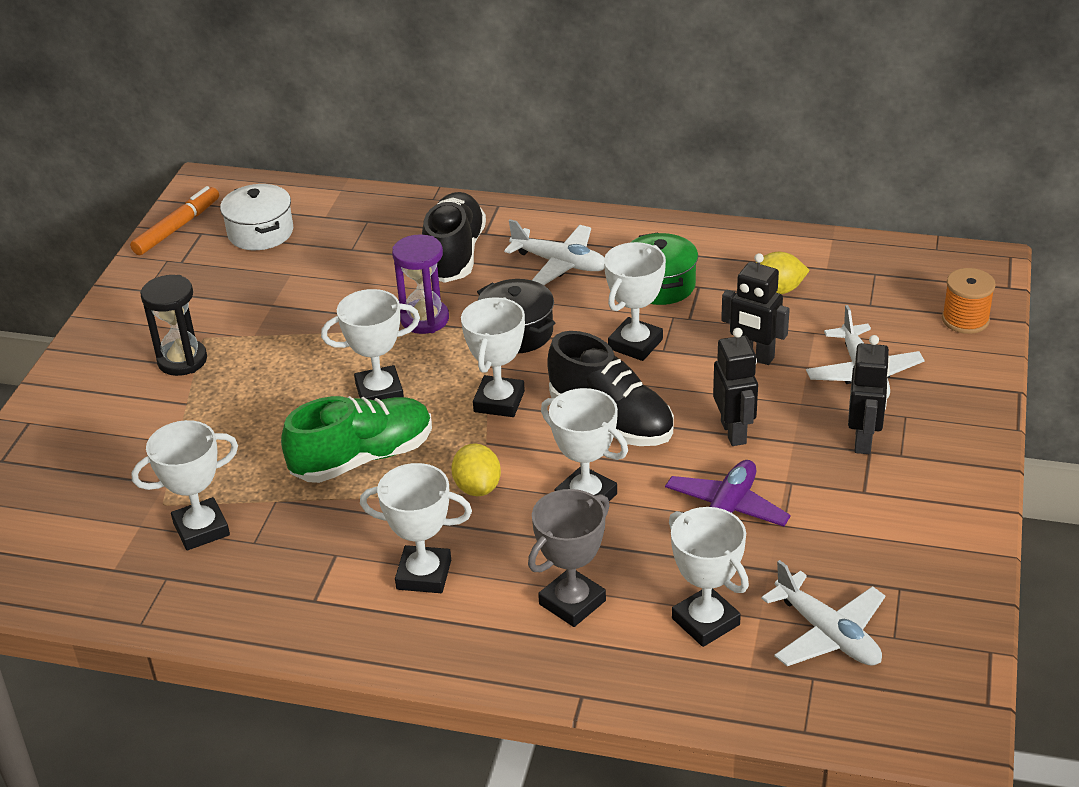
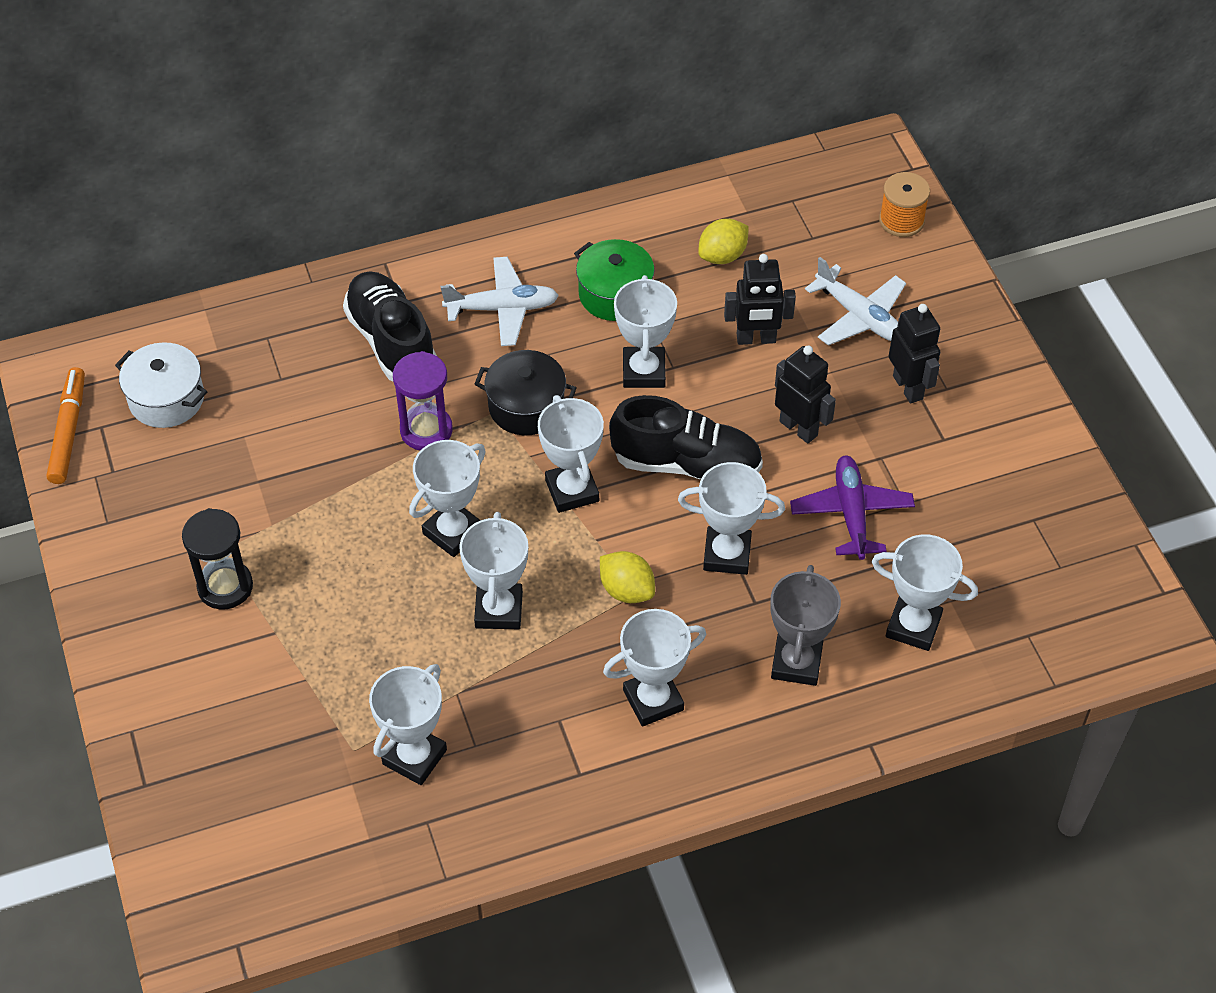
camera: 35 degrees left, 15 degrees up
(363, 458) = (498, 610): green shoe -> white trophy
(827, 634) = (1011, 589): white plane -> none

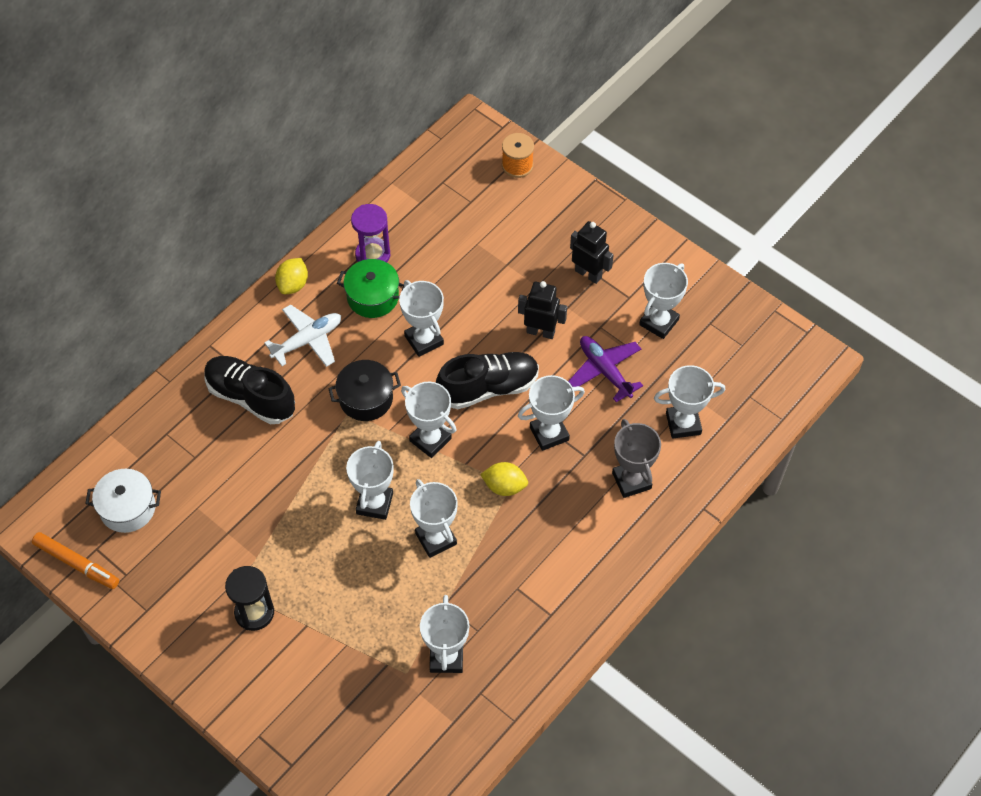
camera: 30 degrees left, 5 degrees up
(68, 432) = (76, 563): orange marker -> orange marker turned 150 degrees clockwise
(426, 430) = (313, 445): purple hourglass -> purple hourglass (373, 255)
(653, 700) = (564, 547): white trophy -> white trophy (659, 322)
(722, 256) = (423, 239): yellow lemon -> yellow lemon (293, 285)
(756, 339) = (478, 285): black robot -> none
(859, 316) = (531, 241): white plane -> none

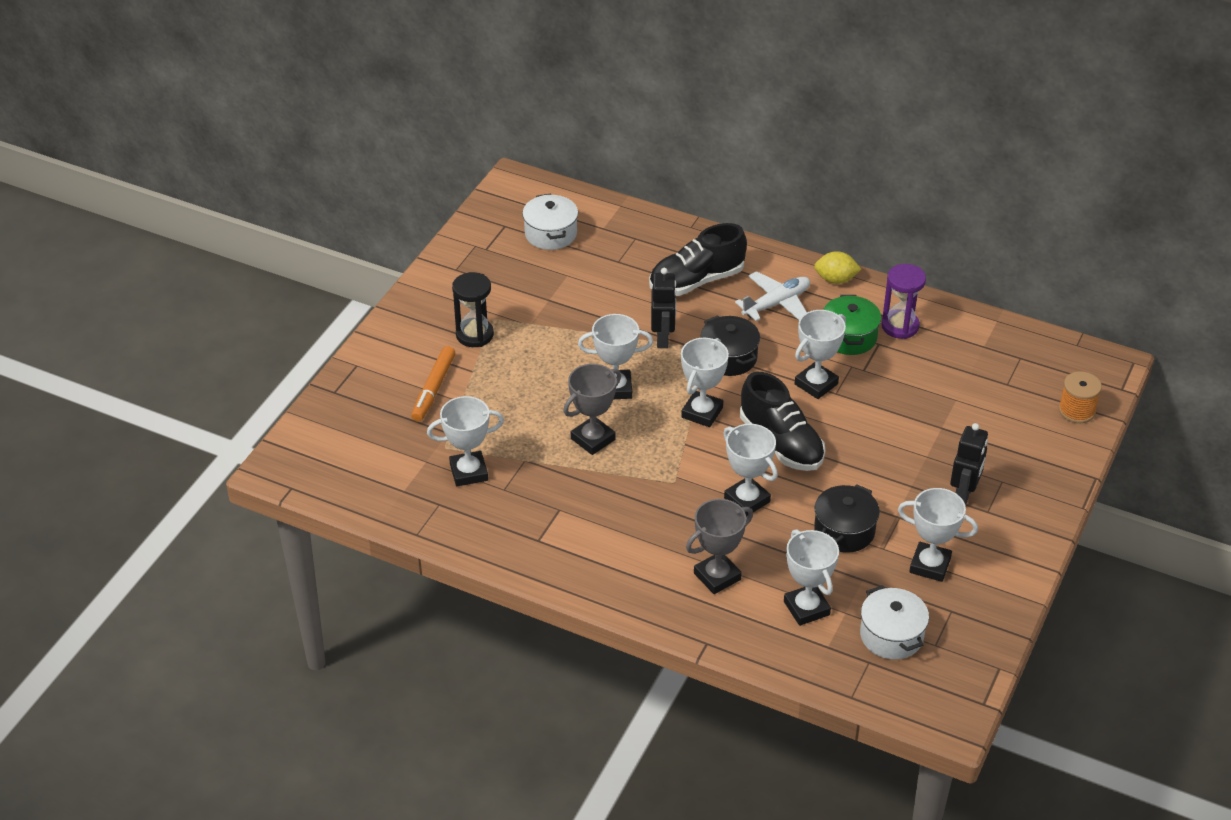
camera: 75 degrees right, 15 degrees down
(76, 563) = (487, 218): orange marker -> orange marker (434, 388)
(251, 397) = (696, 281): black shoe -> black shoe turned 135 degrees counterclockwise
(307, 340) = (776, 303): white plane -> white plane turned 75 degrees counterclockwise
(436, 539) = (593, 439): white trophy -> grey trophy
(504, 486) = (670, 477): yellow lemon -> none
(540, 331) = (869, 470): black robot -> black robot (663, 338)
(605, 371) = (844, 531): purple plane -> black pot
(726, 372) = (891, 635): none -> white pot

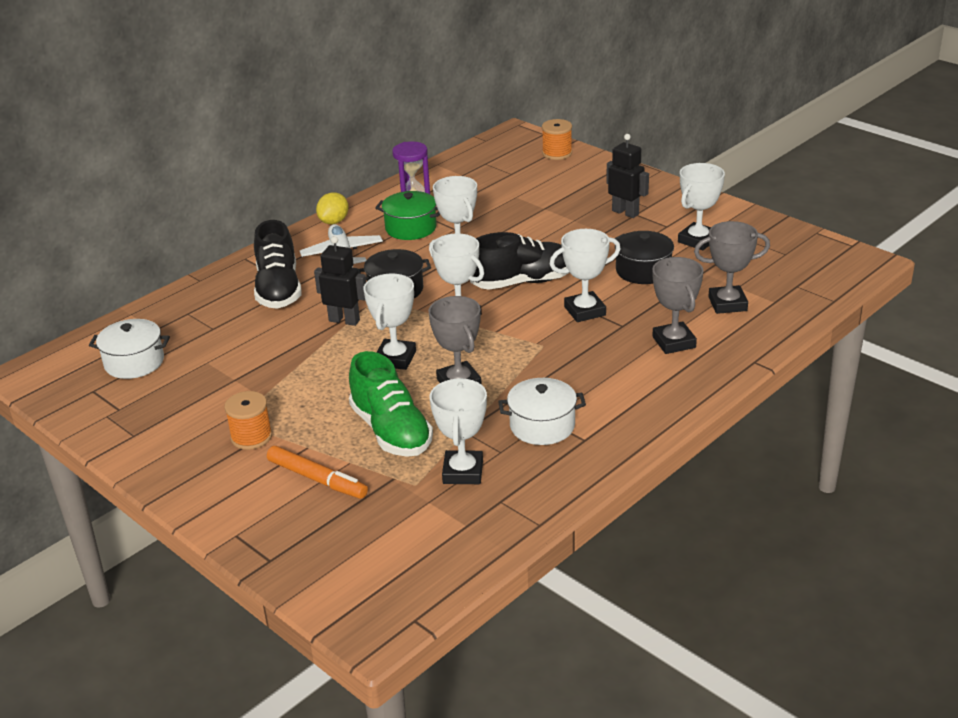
camera: 70 degrees left, 10 degrees down
(474, 335) = (251, 437): black hourglass -> orange spool
(509, 414) = (391, 431): none -> green shoe
(806, 608) = (727, 304): white trophy -> grey trophy
(891, 635) = (770, 270): white pot -> white pot (542, 426)

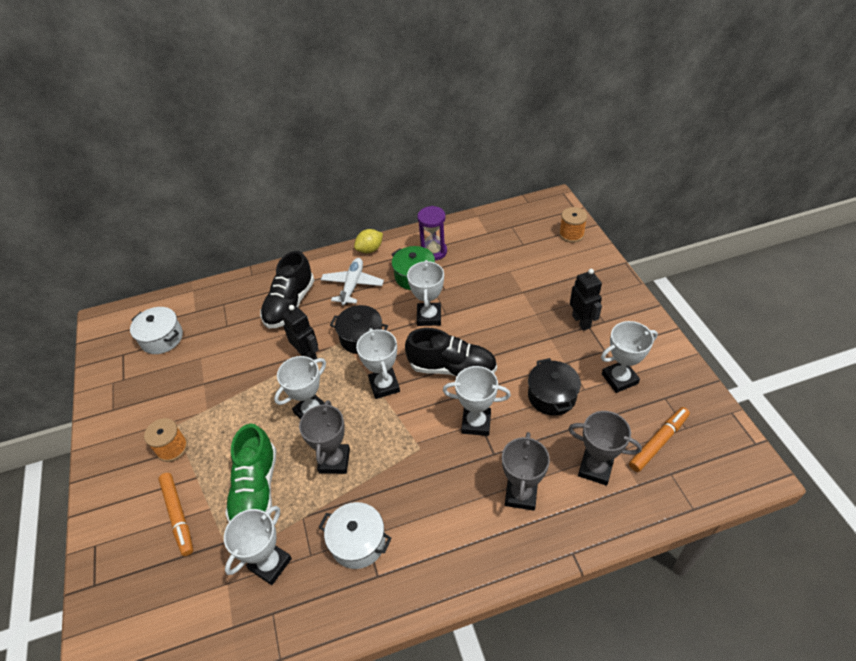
camera: 30 degrees right, 15 degrees up
(769, 270) = (658, 442): none -> orange marker

